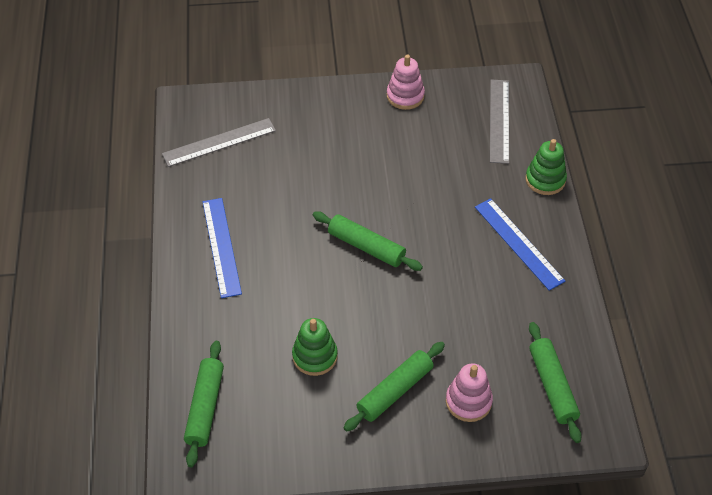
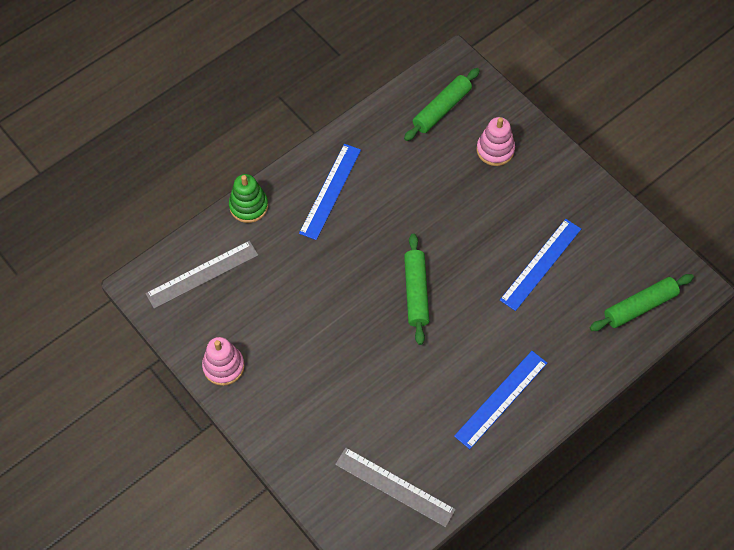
camera: 125 degrees left, 10 degrees up
(315, 356) = (540, 264): green stacking toy -> blue ruler
(395, 391) = (524, 197): green rolling pin -> none

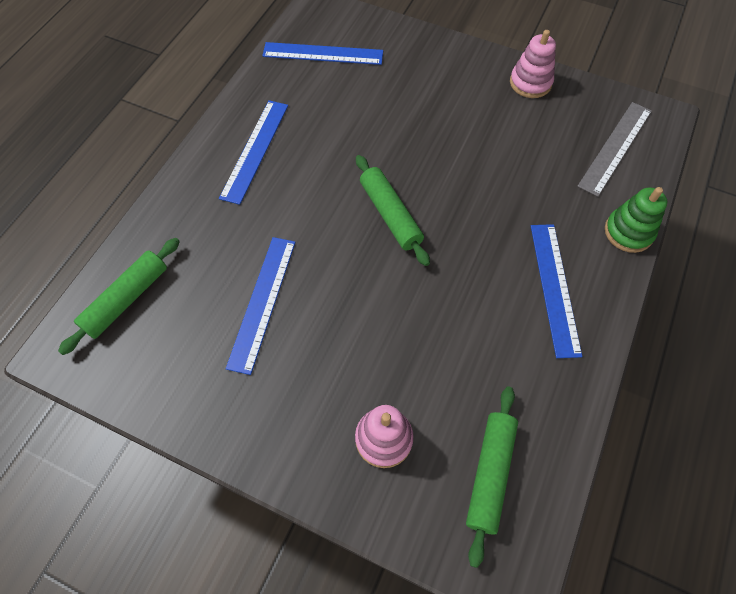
camera: 155 degrees right, 0 degrees up
(394, 487) = (323, 54): grey ruler -> blue ruler

